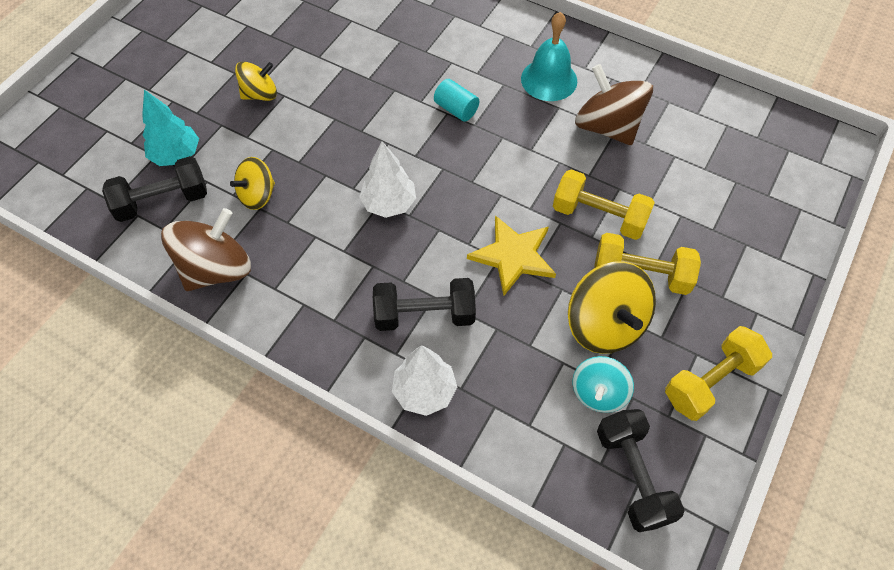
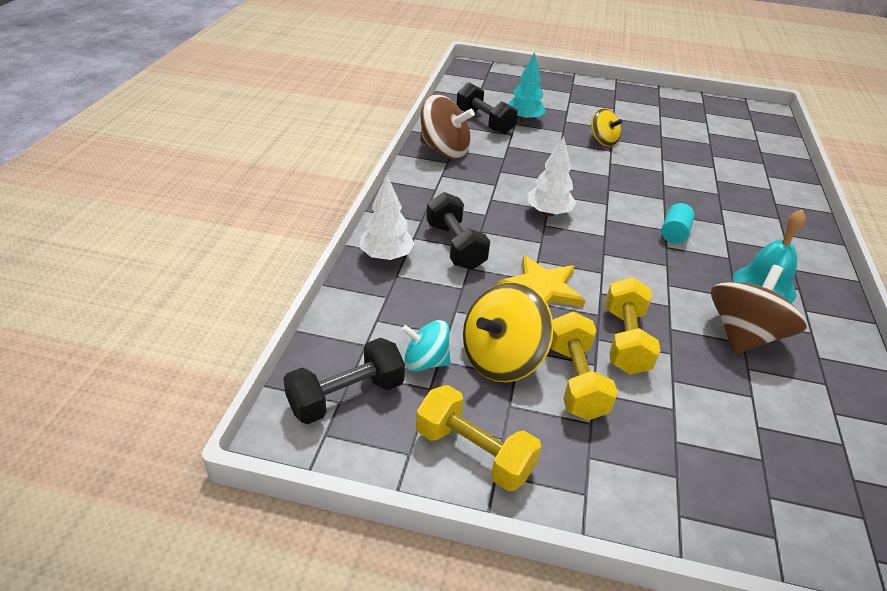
camera: 70 degrees right, 20 degrees down
(257, 195) = (514, 155): yellow spinning top -> none

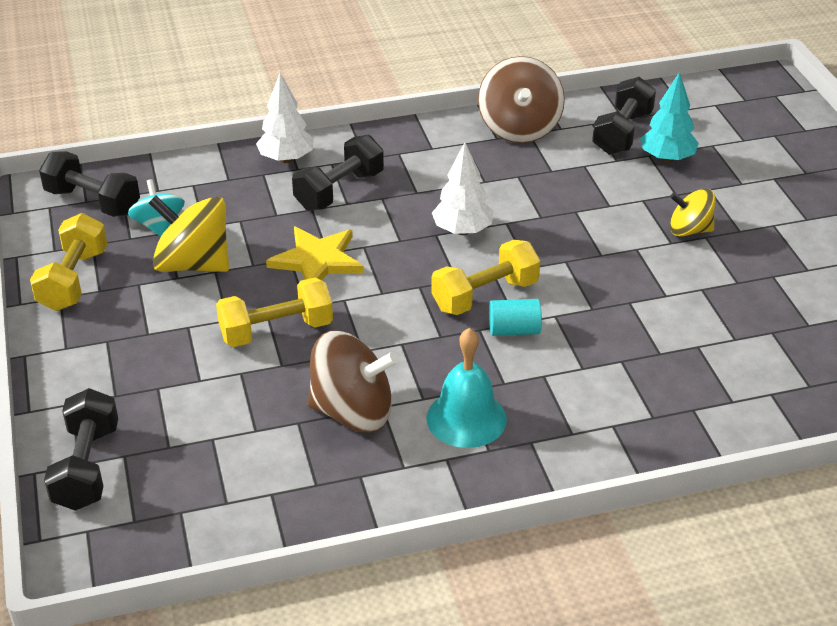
camera: 65 degrees right, 0 degrees up
(575, 381) = (195, 312): yellow dumbbell -> yellow dumbbell (485, 296)
(602, 141) = (689, 230): yellow spinning top -> yellow spinning top turned 75 degrees clockwise
(783, 532) = (87, 467): none -> black dumbbell

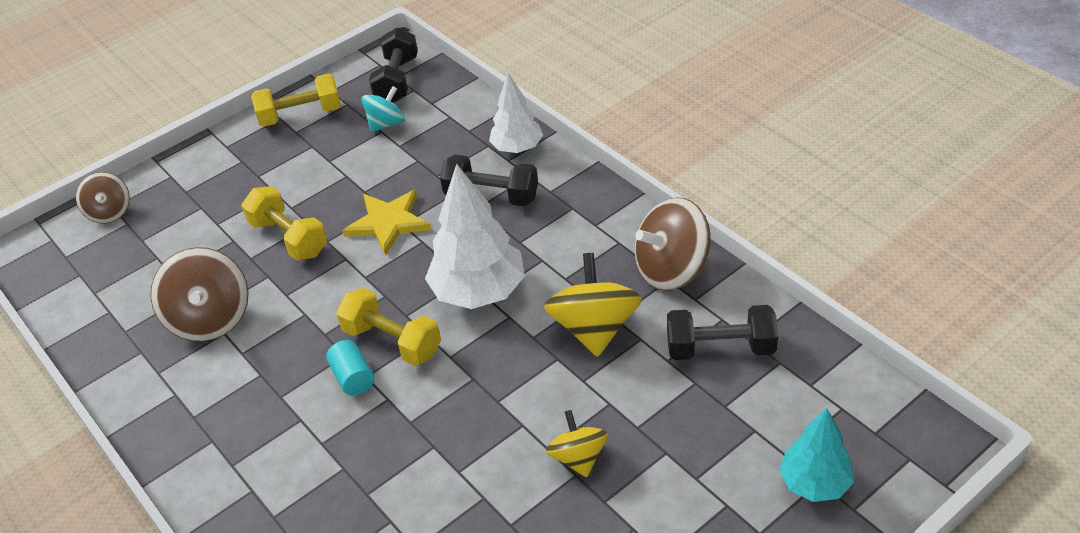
camera: 70 degrees right, 5 degrees up
(87, 467) = (109, 212): black dumbbell -> brown spinning top
(193, 264) = (348, 161): yellow spinning top -> yellow spinning top (594, 328)
(462, 230) = (479, 292): white tree -> white tree, size x1.62
(466, 418) = (226, 388): turquoise bell -> none
(667, 158) = (698, 399): turquoise tree -> turquoise tree (814, 483)

